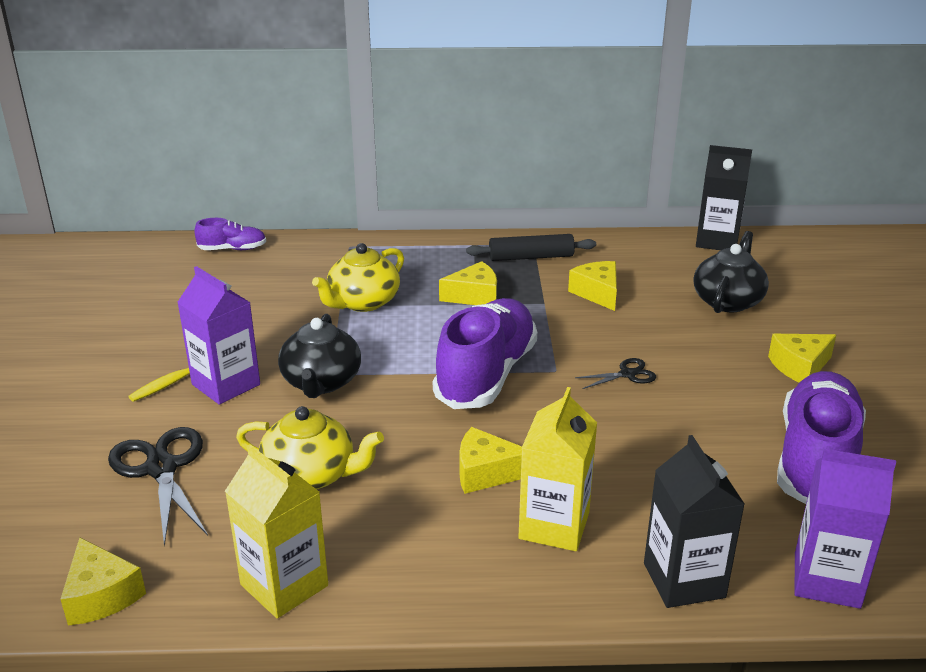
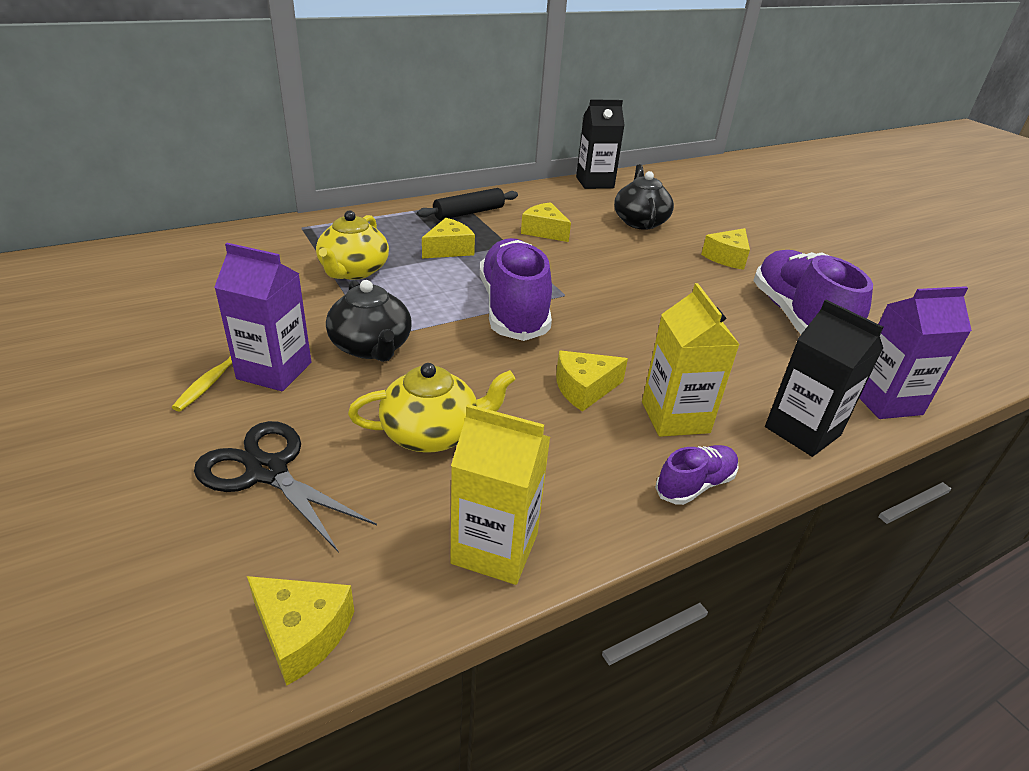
camera: 30 degrees left, 5 degrees up
(232, 249) = (182, 246): purple shoe -> purple shoe (695, 485)
(627, 374) = (620, 286): black scissors -> none

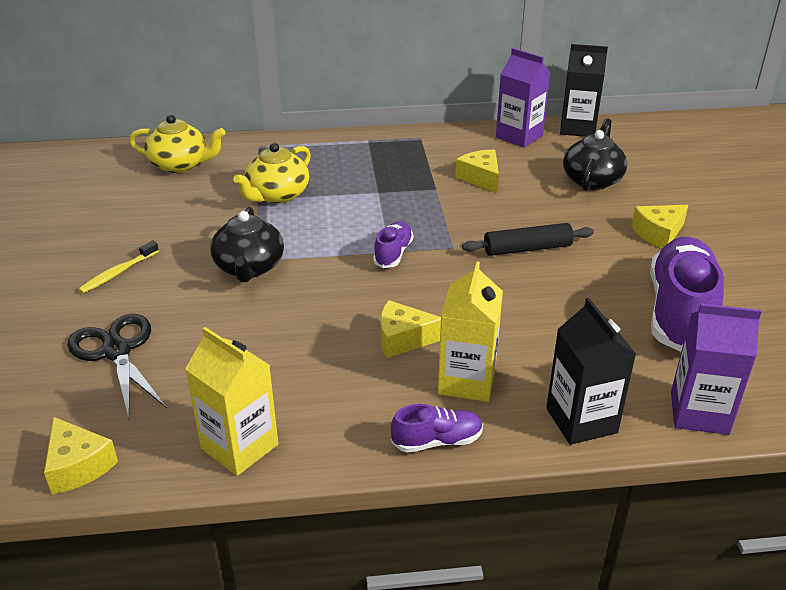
camera: 25 degrees right, 0 degrees up
(274, 371) = (164, 274): purple carton -> purple carton (519, 136)
(432, 433) = (251, 349): yellow teapot -> yellow teapot (180, 164)
(449, 249) = (374, 185): yellow cheese -> none
(469, 213) = (419, 149): black rolling pin -> black rolling pin (527, 249)
(513, 309) = (393, 253): purple shoe -> purple shoe, size x0.48

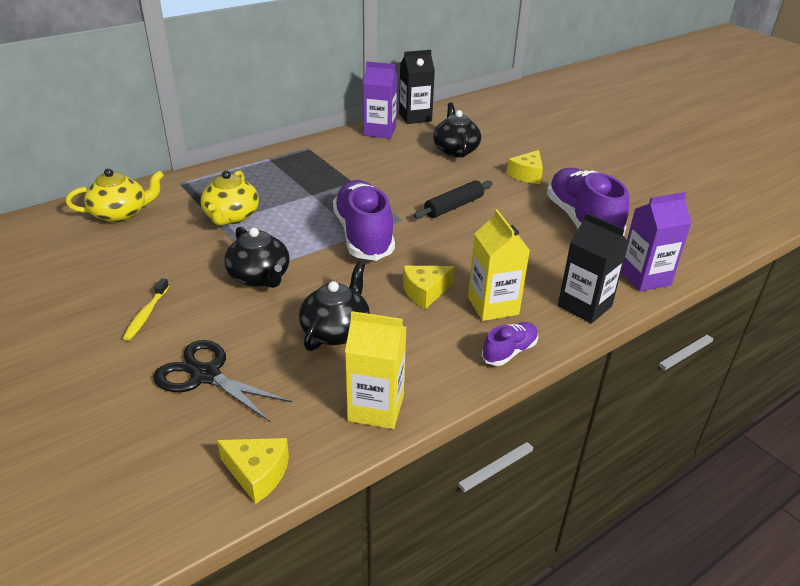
camera: 30 degrees left, 0 degrees up
(273, 349) = (336, 331): none -> black teapot
(393, 253) = (363, 235): purple shoe -> purple shoe, size x2.10
(480, 178) = (379, 166): yellow cheese -> none

